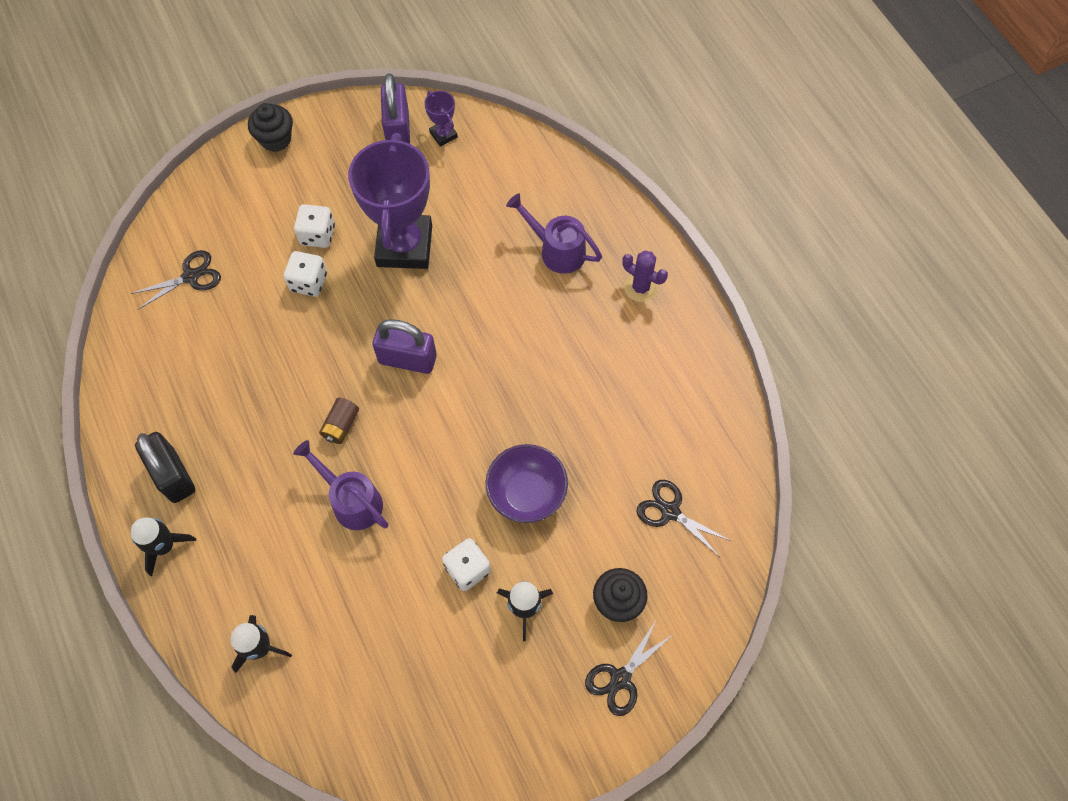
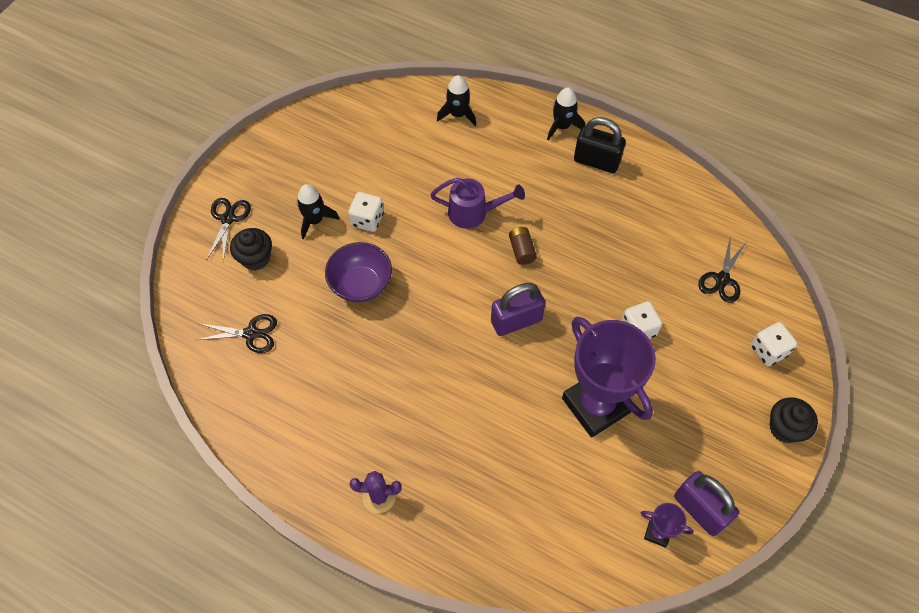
camera: 145 degrees right, 5 degrees down
(317, 235) = (668, 369): white dice -> white dice (768, 350)
(556, 250) = (473, 484): purple watering can -> none

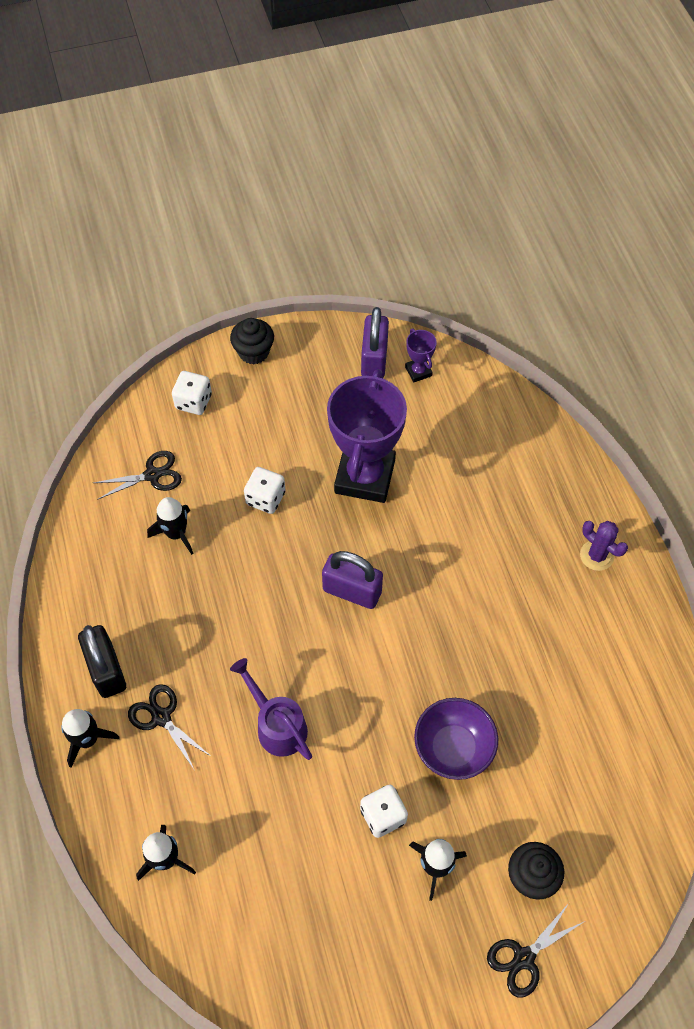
camera: 135 degrees left, 0 degrees up
(251, 334) = (597, 792): black scissors -> black scissors (161, 717)
(521, 250) = (277, 647): brown battery -> none
(660, 259) = (176, 533): none -> black rocket

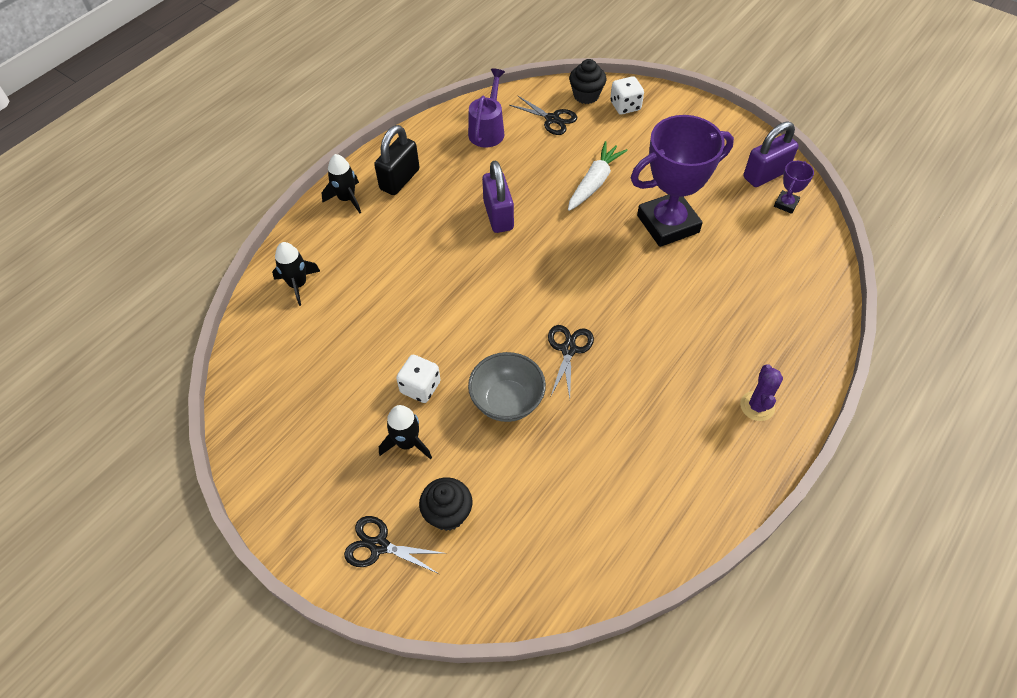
camera: 55 degrees right, 5 degrees down
(161, 717) = (391, 224): black scissors -> black scissors (568, 349)
(176, 533) = (523, 155): black rocket -> none
(254, 352) = (695, 111): black cupcake -> black cupcake (586, 95)
(265, 498) = (594, 182): white dice -> white carrot
(277, 725) = (436, 287): purple watering can -> purple watering can (488, 130)
(352, 591) = (572, 269): purple padlock -> purple padlock (498, 215)
(453, 748) = (507, 401): purple bowl -> grey bowl

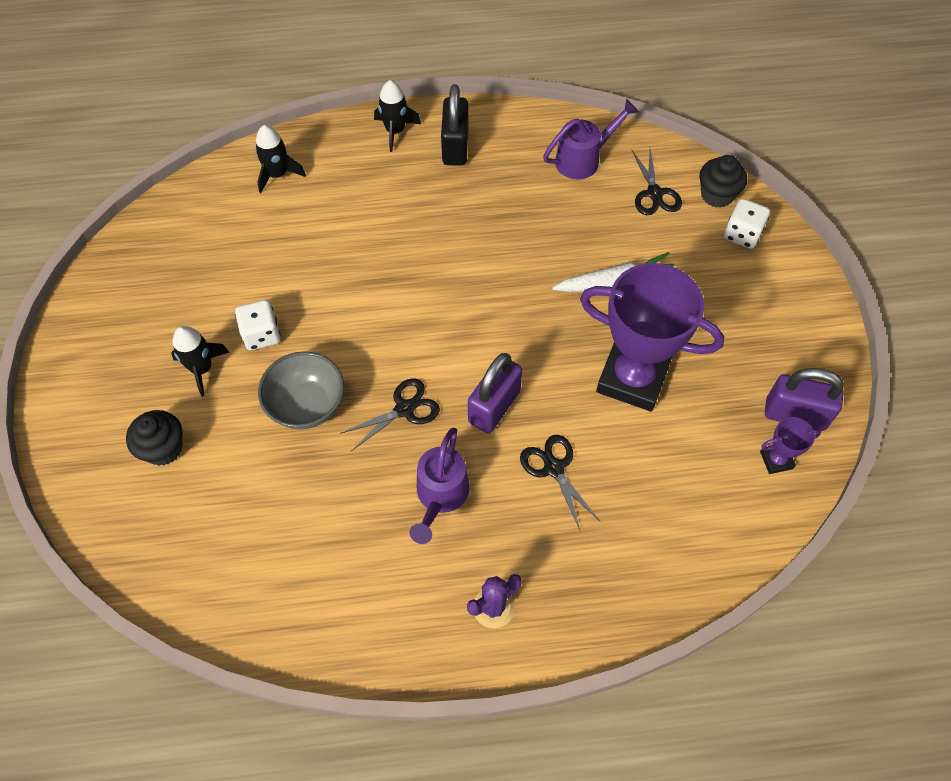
camera: 45 degrees right, 5 degrees up
(379, 546) = (96, 425): black scissors -> black scissors (553, 468)
(399, 179) = (455, 147): black padlock -> black padlock turned 75 degrees counterclockwise
(498, 215) = (494, 244): purple padlock -> purple padlock (494, 406)
(652, 377) = (440, 496): none -> purple watering can

